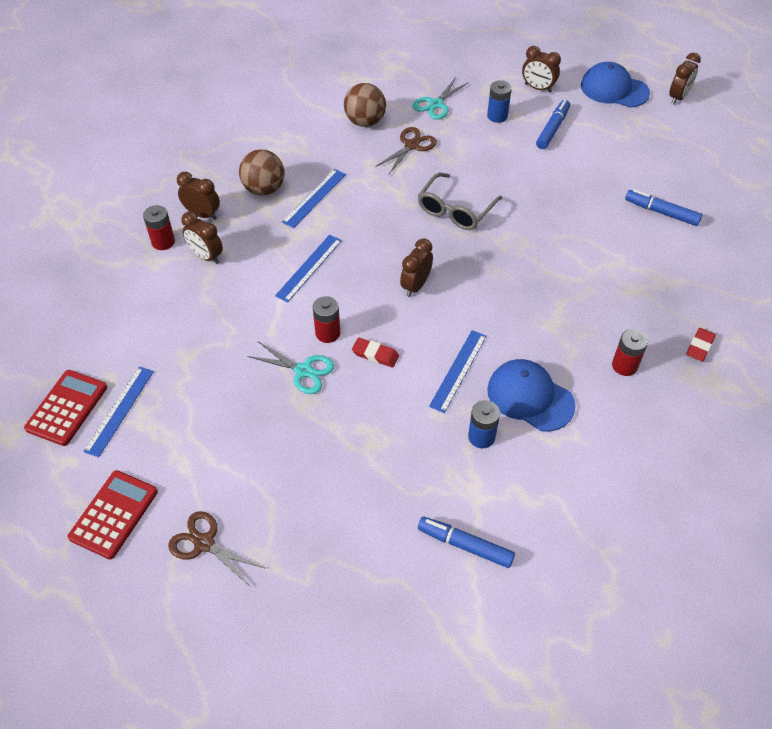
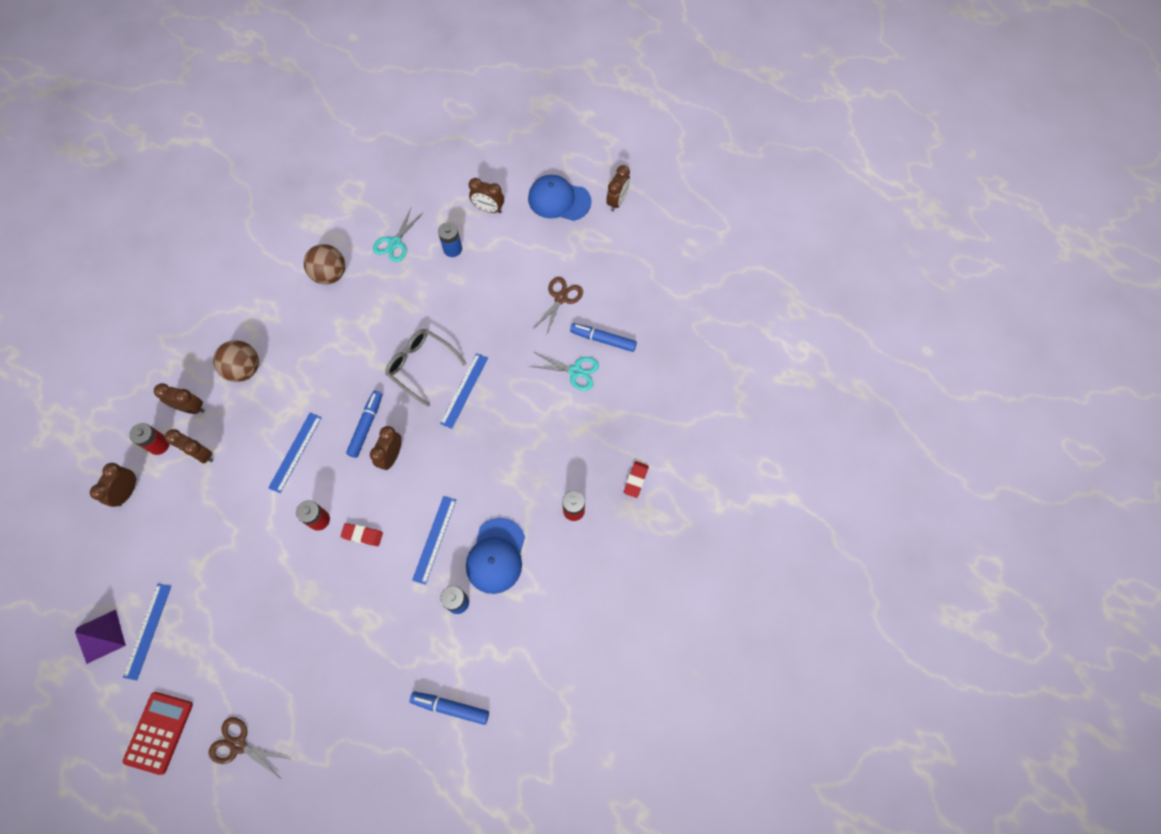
camera: 10 degrees left, 15 degrees up
(67, 408) = (101, 636): red calculator -> purple pyramid
(122, 278) = (127, 492): none -> brown clock
(303, 370) = (302, 562): turquoise scissors -> turquoise scissors (575, 371)
(314, 198) = (292, 372): blue ruler -> blue ruler (464, 390)
(411, 145) = (376, 297): brown scissors -> brown scissors (560, 298)
(455, 210) = (421, 366): grey glasses -> grey glasses turned 105 degrees clockwise
(530, 397) = (496, 556): blue cap -> blue cap turned 105 degrees counterclockwise
(552, 129) = (504, 257): blue marker -> blue marker (366, 426)

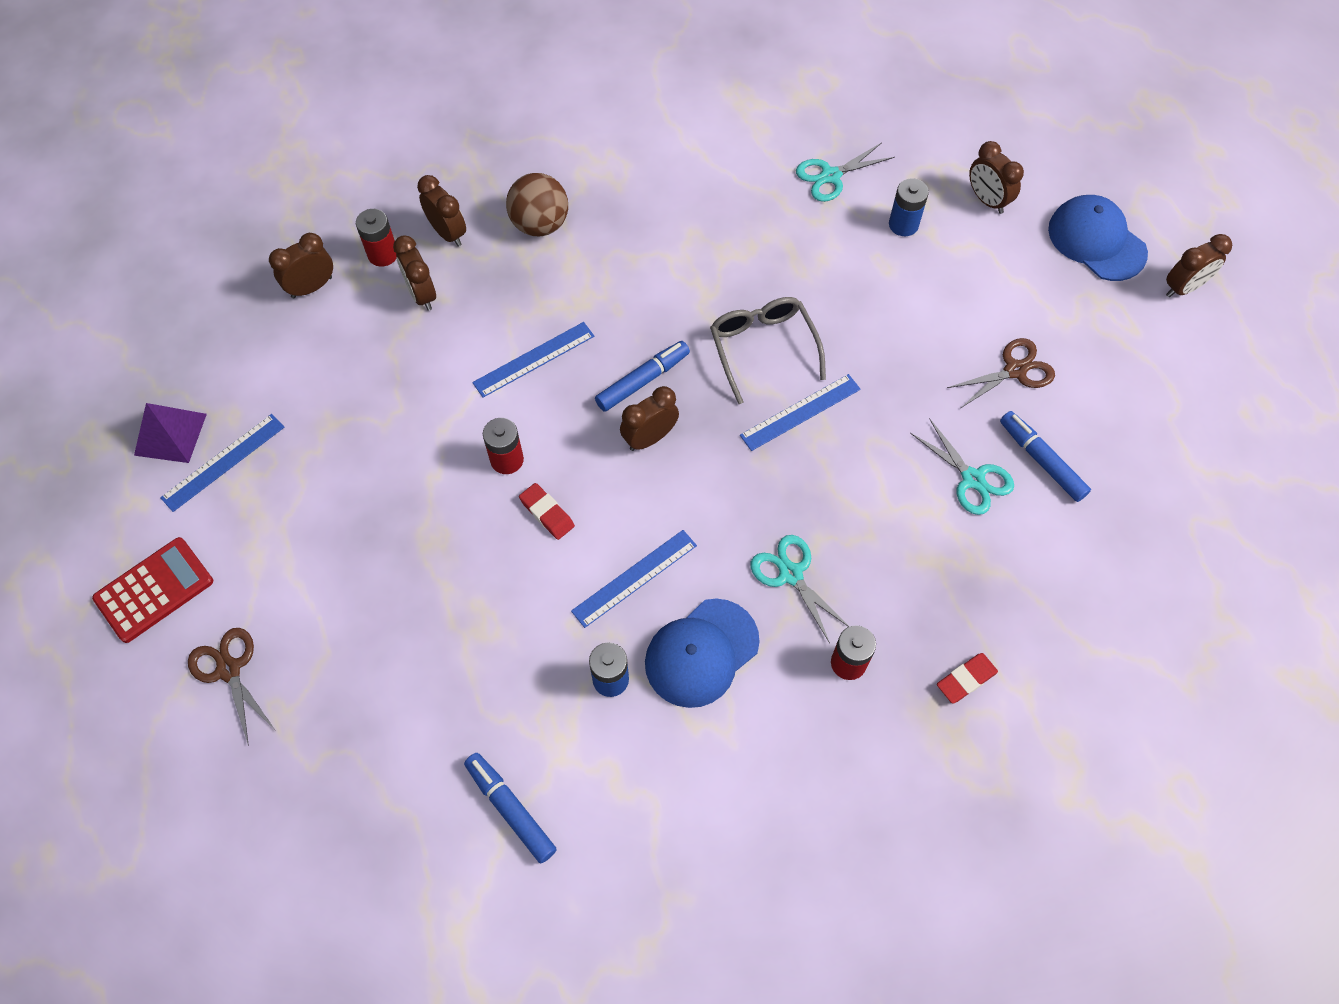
camera: 35 degrees right, 5 degrees down
(330, 274) = (721, 169): brown ball -> none
(515, 483) = (791, 574): none -> turquoise scissors

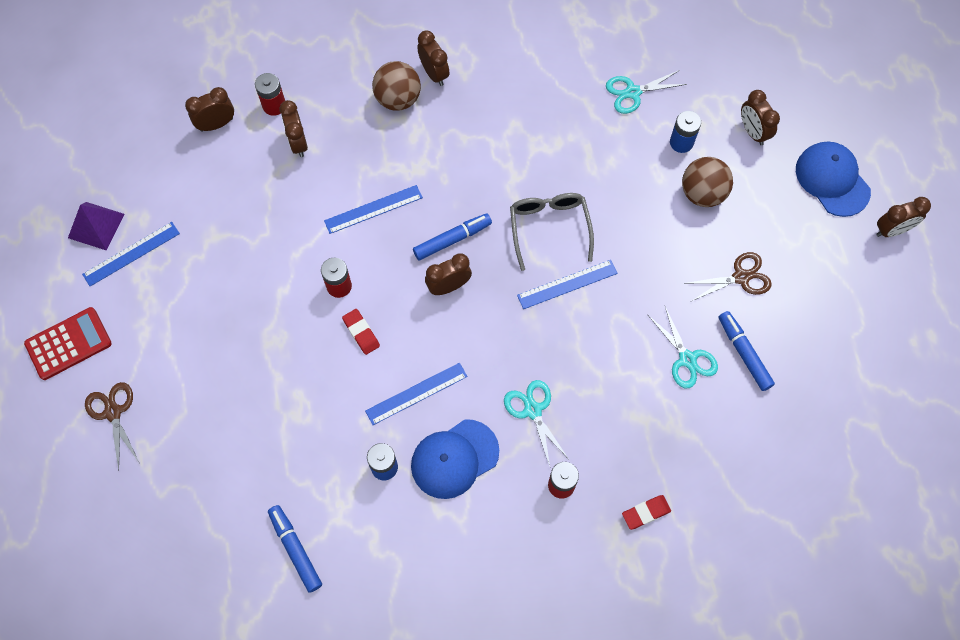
camera: 10 degrees right, 5 degrees up
(448, 233) = (326, 95): brown clock -> brown clock (434, 73)
(943, 279) = (702, 193): none -> brown ball

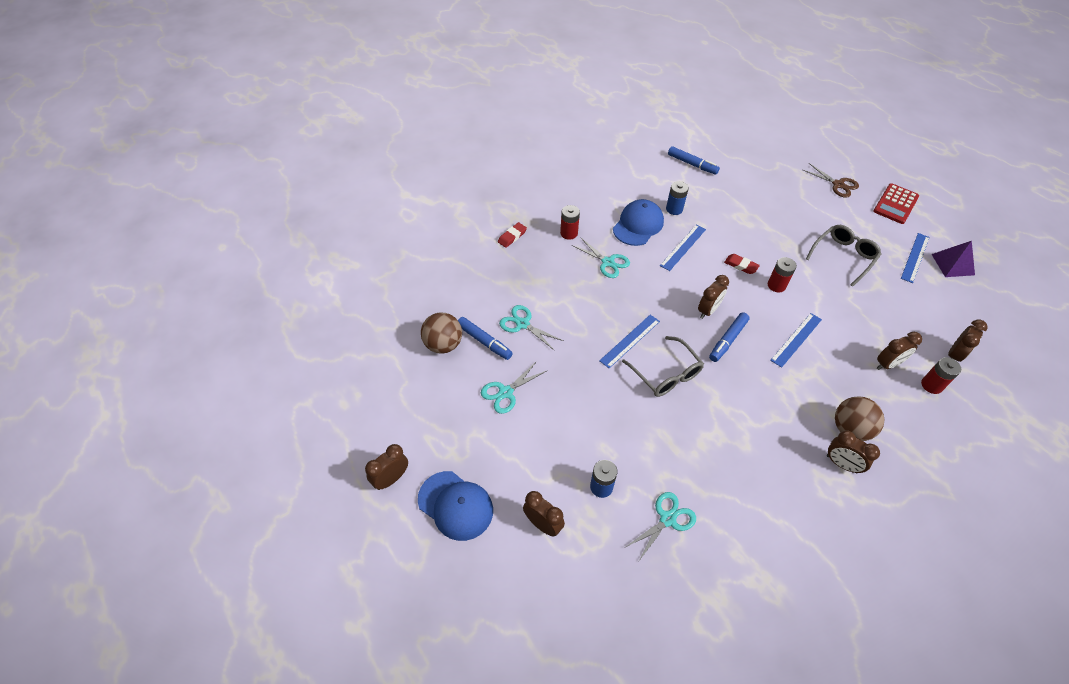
camera: 155 degrees right, 15 degrees down
(219, 291) = (843, 257): none -> grey glasses
(298, 143) = (888, 364): brown clock -> brown clock turned 105 degrees clockwise
(702, 193) = (563, 448): brown ball -> brown ball (443, 344)
(741, 277) = (506, 392): brown scissors -> turquoise scissors

